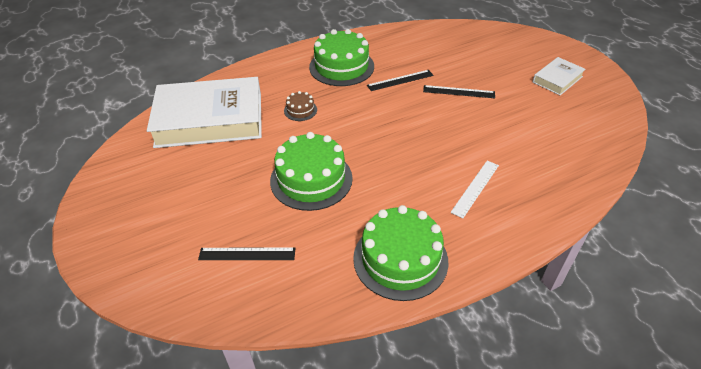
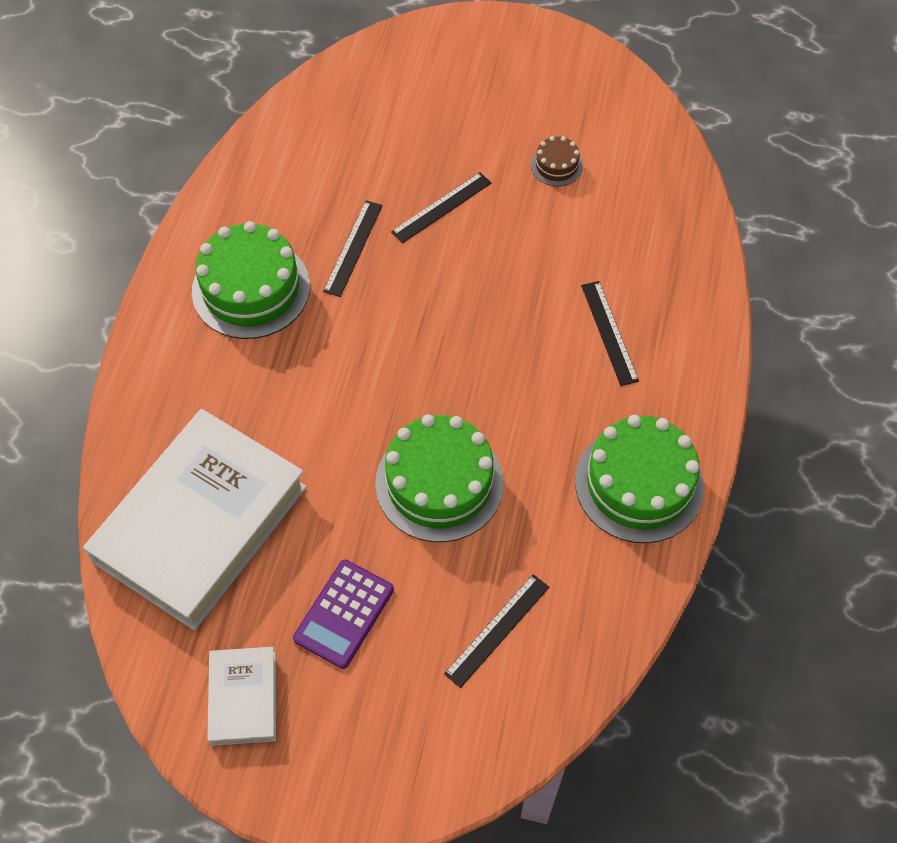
camera: 50 degrees left, 15 degrees up
(204, 190) = (344, 614): none -> purple calculator
(300, 110) = (295, 404): brown cake -> brown cake (556, 165)
(475, 188) = (609, 332): white ruler -> black ruler
(557, 79) = (523, 93): white book -> white book (243, 698)

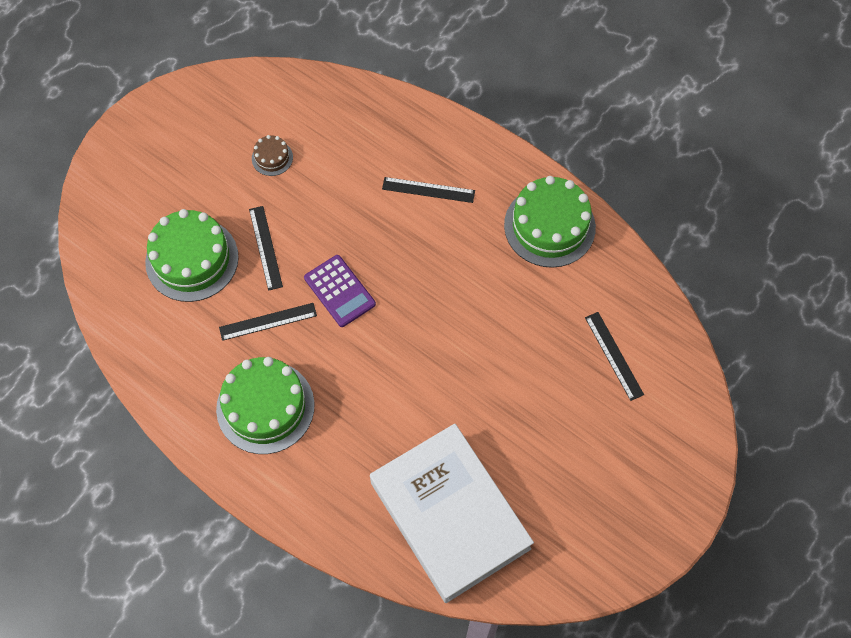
camera: 65 degrees left, 5 degrees up
(243, 698) = (594, 534): white book -> none
(344, 614) = (561, 445): purple calculator -> purple calculator (339, 291)
(353, 248) = (268, 321): black ruler -> black ruler turned 60 degrees counterclockwise
(439, 483) = (492, 345): green cake -> green cake (192, 259)

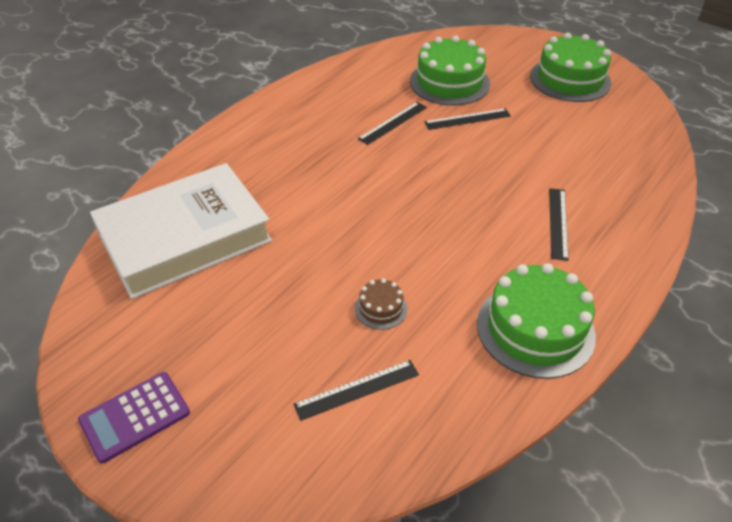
camera: 90 degrees right, 20 degrees down
(265, 407) = (311, 124): green cake -> green cake (570, 79)
(268, 321) = (393, 123): black ruler -> black ruler turned 60 degrees clockwise
(272, 158) = (564, 119): brown cake -> brown cake (381, 308)
(339, 291) = (427, 163): purple calculator -> purple calculator (135, 417)

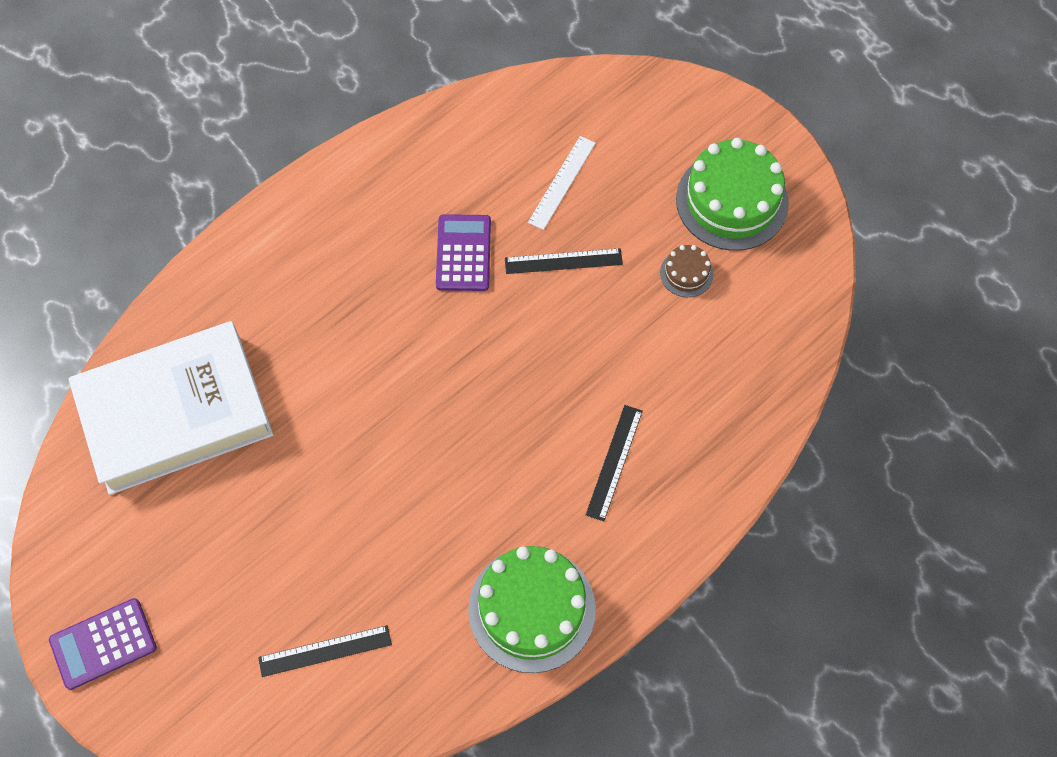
camera: 10 degrees right, 20 degrees up
(381, 308) = (374, 553): brown cake -> brown cake (686, 273)
(393, 123) = (463, 253): black ruler -> purple calculator
(449, 82) = (562, 182): green cake -> white ruler

